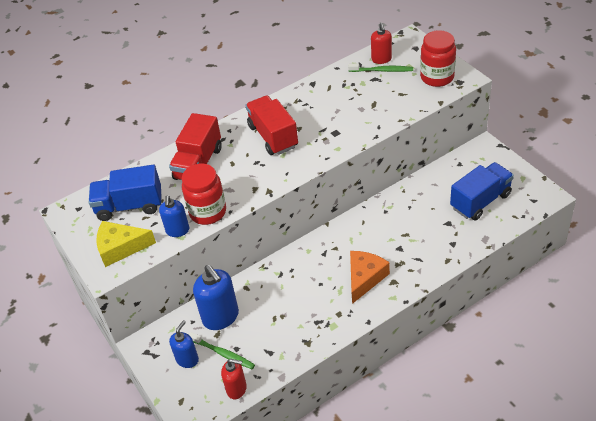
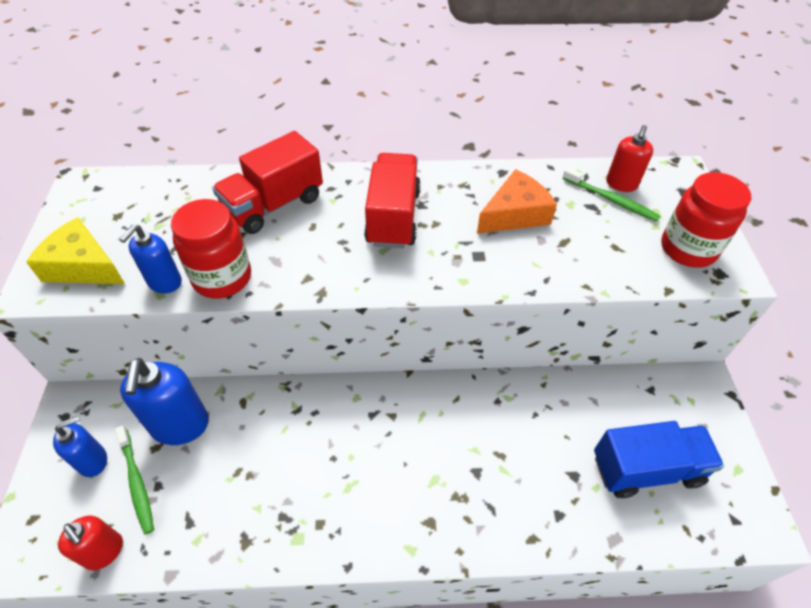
camera: 25 degrees right, 5 degrees up
(130, 206) = (148, 216): blue truck -> none
(364, 278) = (395, 489): orange cheese -> orange cheese (515, 214)

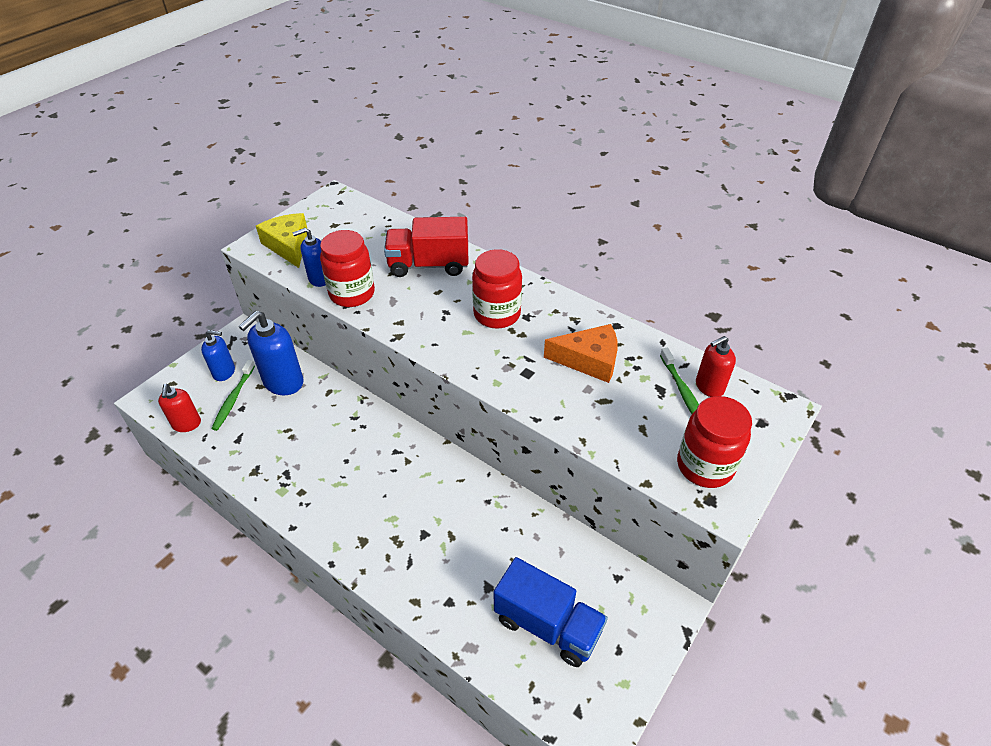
camera: 40 degrees right, 5 degrees down
(393, 217) = (497, 314): red truck -> red jar

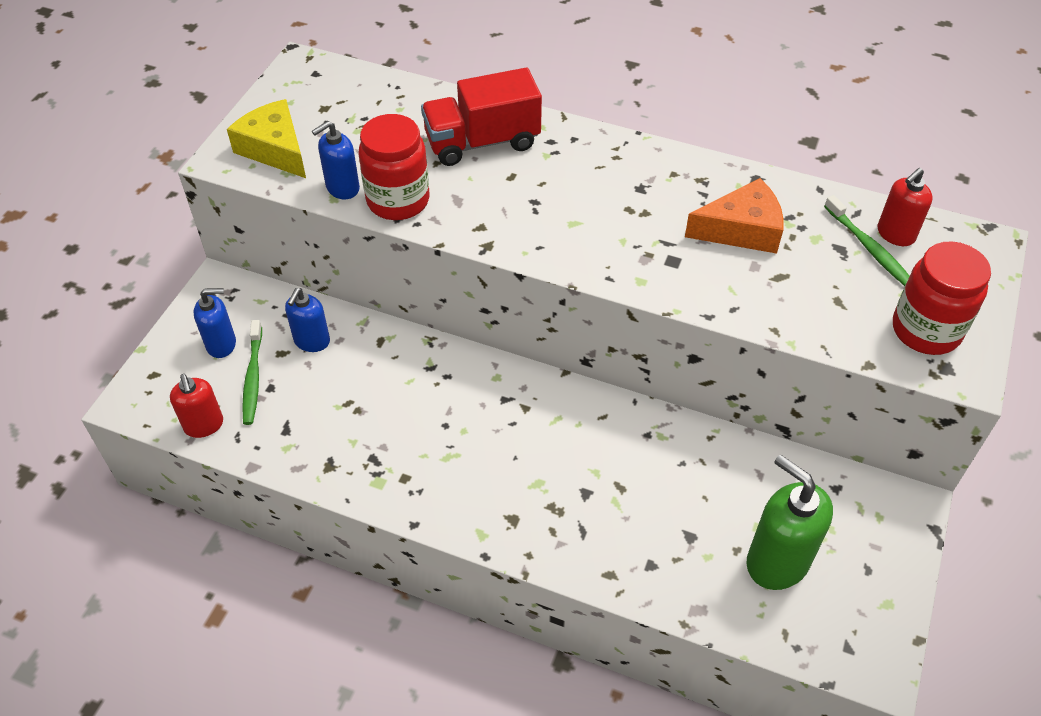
camera: 15 degrees left, 5 degrees up
(283, 382) = (312, 341): blue soap dispenser -> blue soap dispenser, size x0.60
(497, 314) = (602, 192): red jar -> none
(547, 625) = (777, 561): blue truck -> green soap dispenser

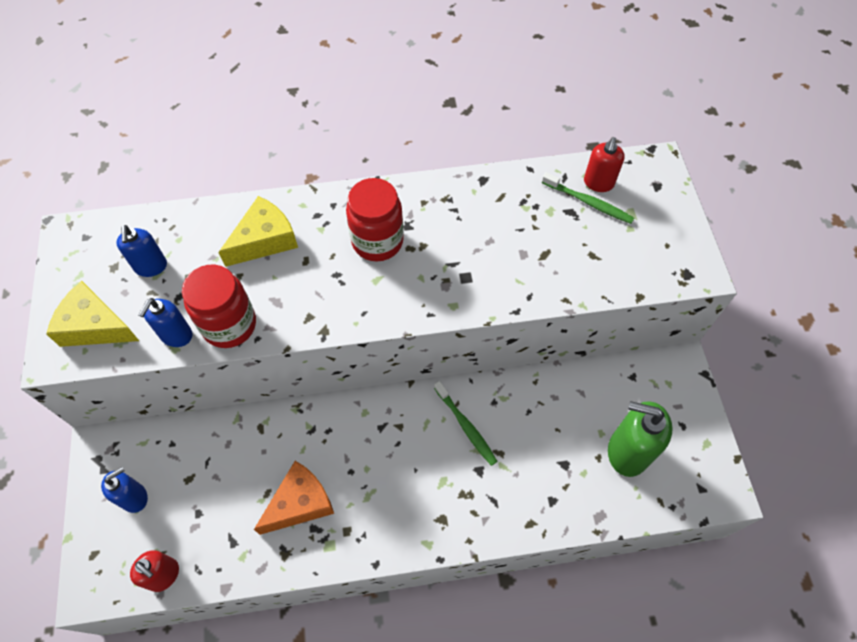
camera: 30 degrees left, 10 degrees up
(253, 377) = (179, 512): green toothbrush -> green toothbrush (466, 426)
(312, 341) = (207, 456): blue soap dispenser -> blue soap dispenser (151, 266)
(482, 142) = (264, 240): red truck -> yellow cheese
(741, 230) = (497, 228): orange cheese -> orange cheese (300, 503)
(926, 330) = (659, 251): red jar -> red jar (377, 241)

